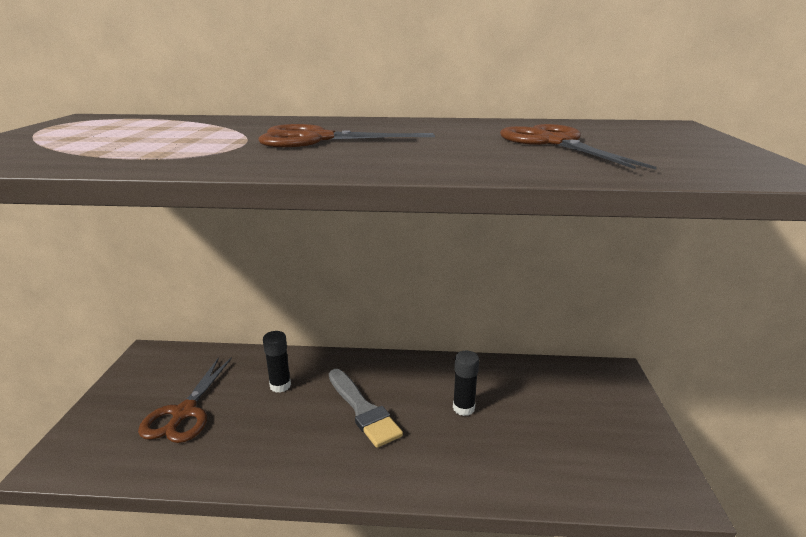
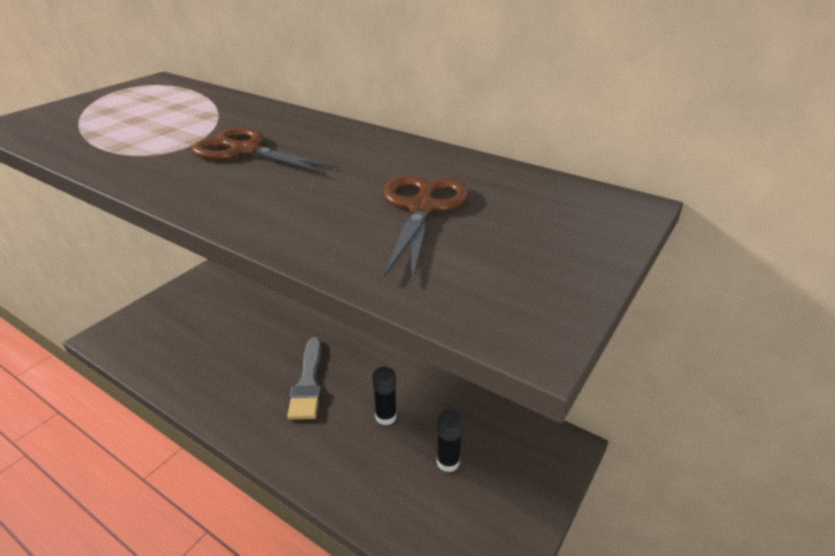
camera: 30 degrees right, 10 degrees up
(184, 413) = (193, 332): brown scissors -> none
(280, 386) = (269, 335): black glue stick -> black glue stick (448, 462)

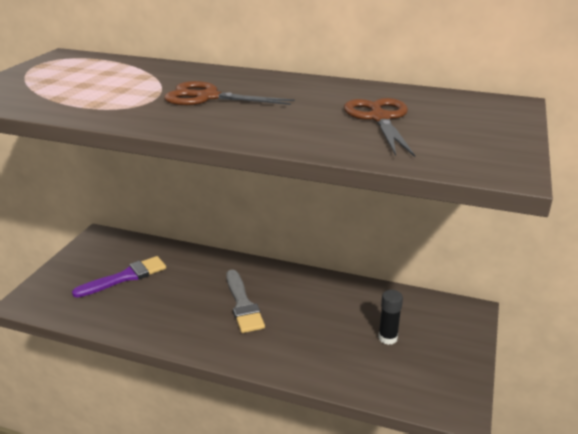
camera: 15 degrees left, 5 degrees down
(209, 325) = (125, 277): none -> purple brush
(386, 416) = (322, 317): black glue stick -> none

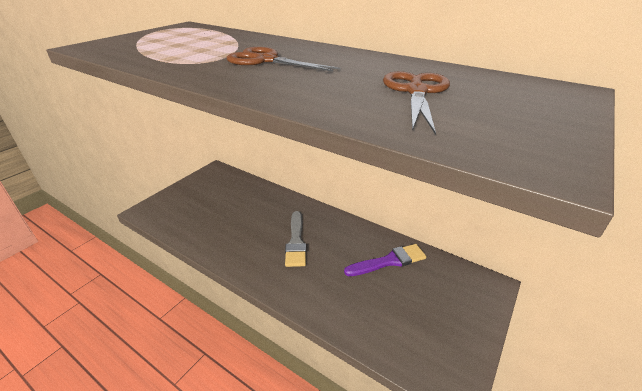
camera: 15 degrees right, 5 degrees up
(125, 277) = (220, 204): purple brush -> purple brush (389, 261)
(387, 338) = (406, 296): black glue stick -> none

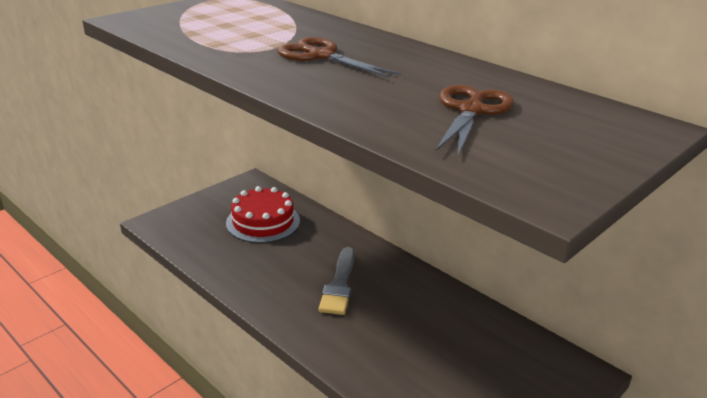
camera: 10 degrees right, 5 degrees down
(229, 199) = (263, 222): none -> red cake
(389, 261) = (457, 325): purple brush -> none

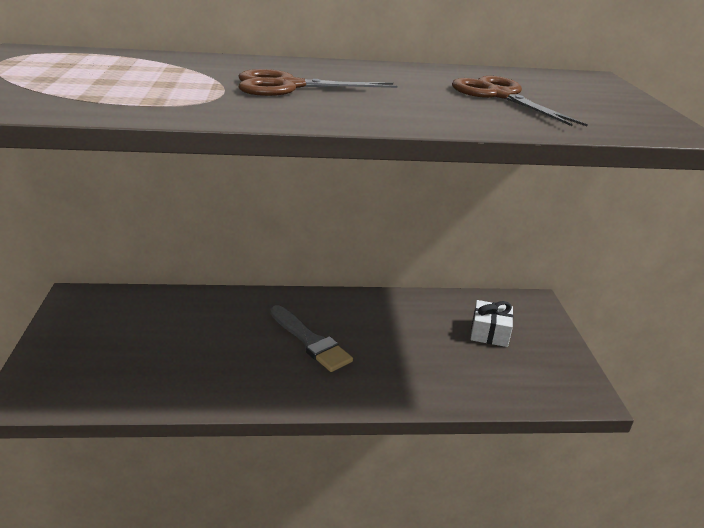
camera: 50 degrees left, 0 degrees up
(263, 222) = (153, 328): red cake -> none
(490, 367) = (489, 333): none -> white gift

